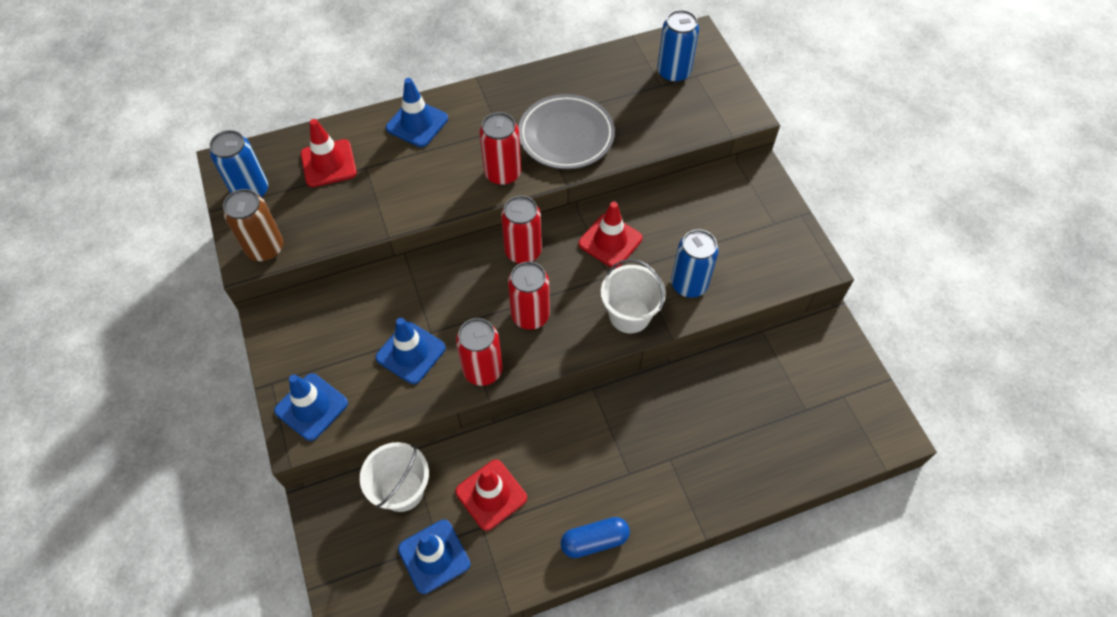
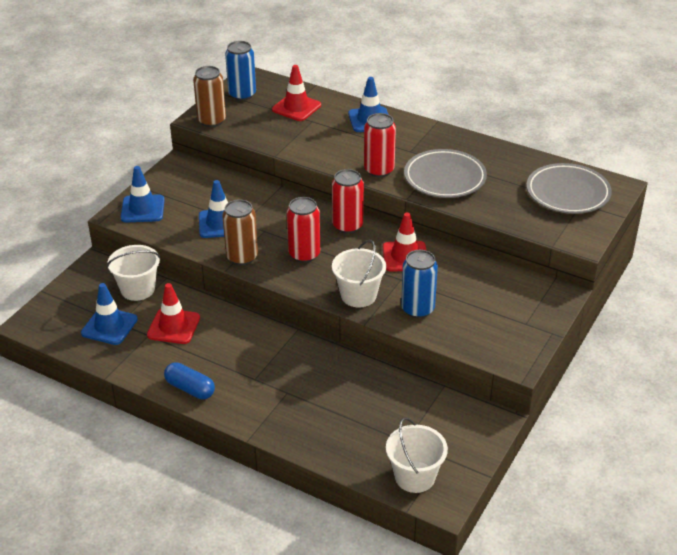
camera: 50 degrees right, 20 degrees down
(483, 370) = (242, 257): red can -> brown can
(673, 72) = (568, 193): blue can -> grey plate
(852, 434) = (415, 477): none -> white bucket

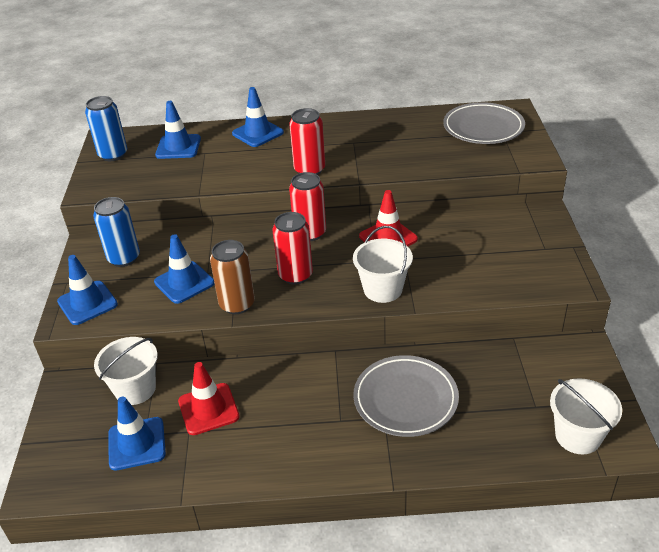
camera: 30 degrees left, 0 degrees up
(190, 388) = (285, 465): blue capsule -> none
(211, 121) = (103, 188): brown can -> none
(296, 107) = (178, 147): red traffic cone -> blue traffic cone
(417, 309) = (446, 277): blue can -> blue can (124, 258)
(445, 178) = (373, 154): grey plate -> grey plate (405, 399)

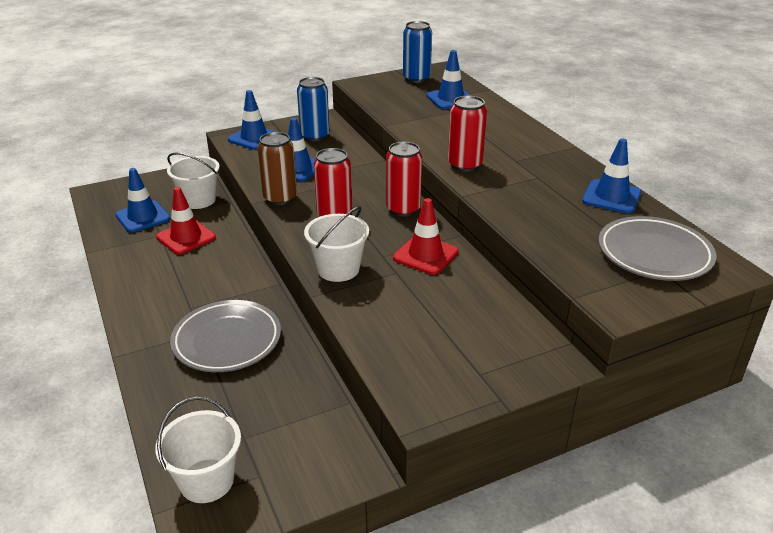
camera: 65 degrees right, 5 degrees down
(257, 133) = (507, 126): blue traffic cone -> blue traffic cone (611, 197)

